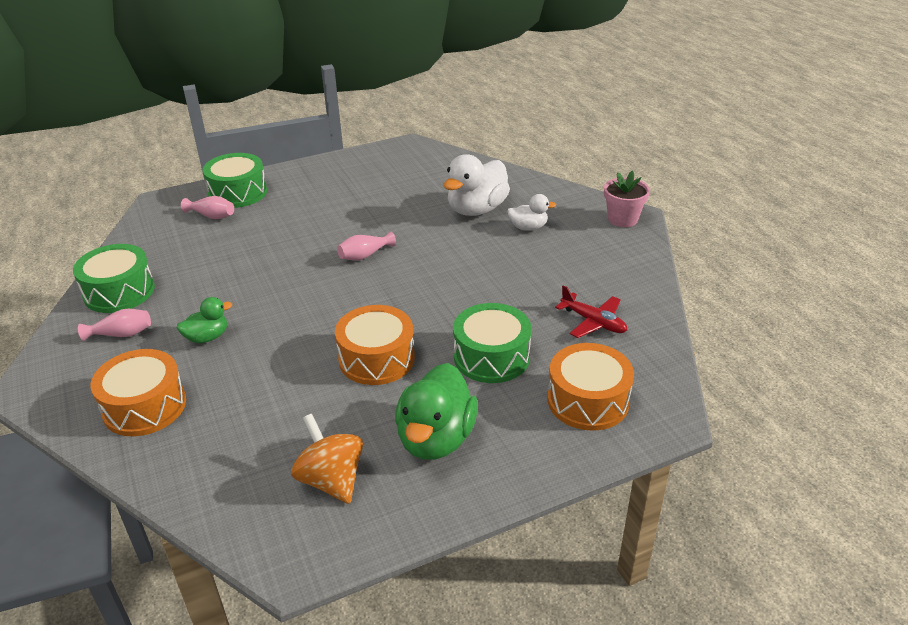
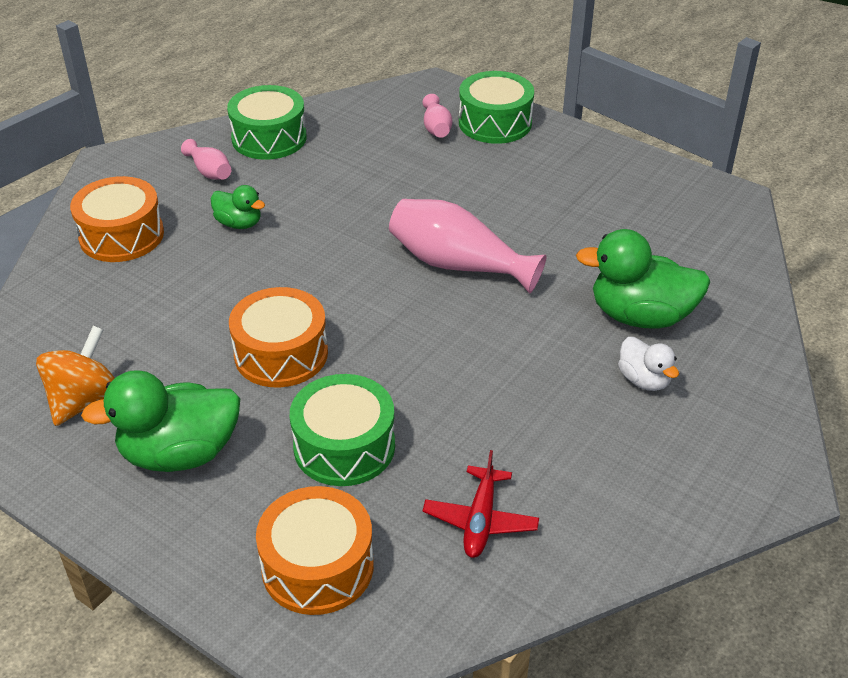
camera: 60 degrees right, 5 degrees up
(365, 255) = (458, 265): pink vase -> pink vase, size x1.98
(476, 209) = (640, 316): white duck -> green duck
(622, 219) = (760, 472): pink flower pot -> none

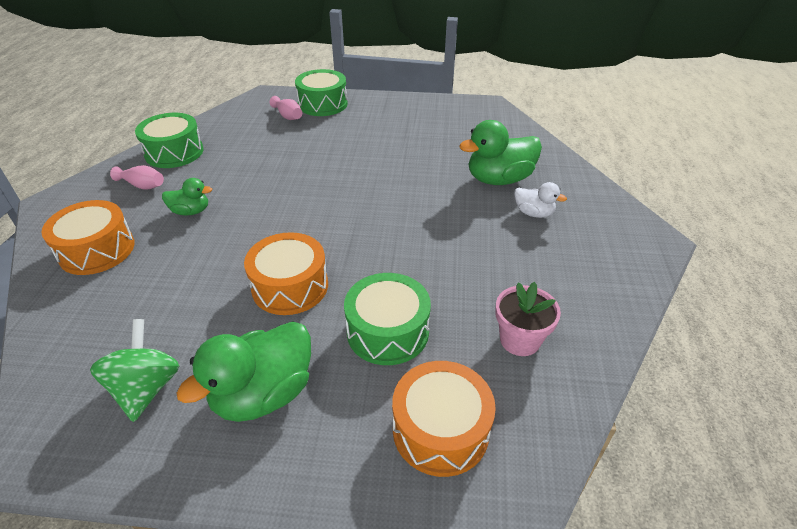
camera: 30 degrees left, 0 degrees up
(84, 400) = (146, 388): orange spinning top -> green spinning top
(458, 265) = (367, 187): pink vase -> none
(480, 520) = (520, 340): red plane -> pink flower pot

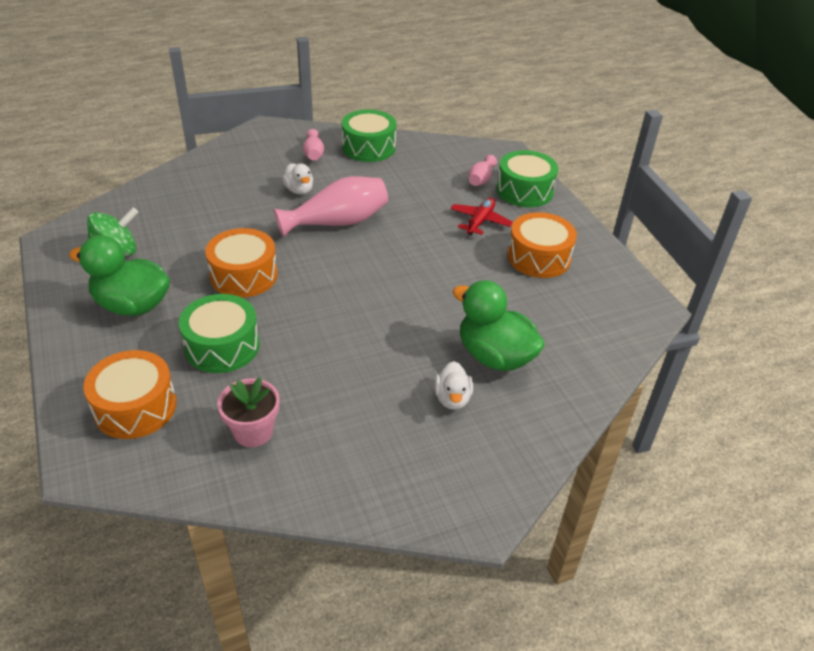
camera: 60 degrees right, 0 degrees up
(97, 250) = (228, 171): orange drum -> orange drum (538, 257)
(191, 211) = (299, 190): green duck -> white duck
(267, 203) = (337, 222): none -> pink vase
(340, 134) = (480, 221): none -> red plane

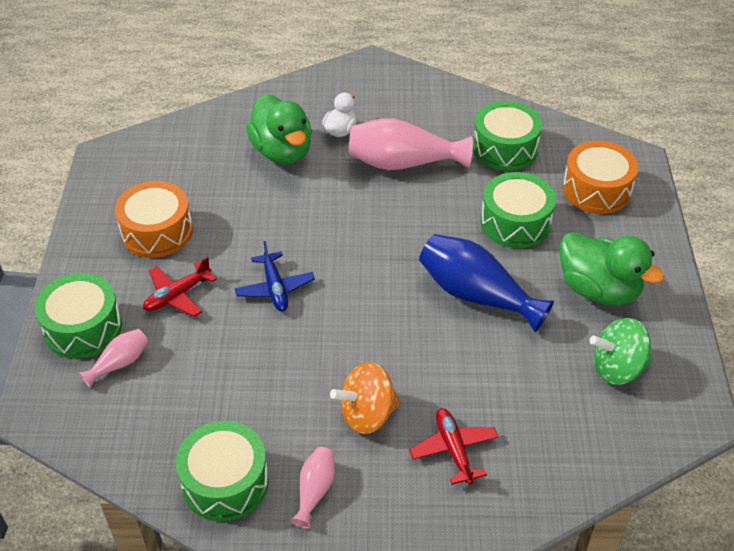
camera: 155 degrees left, 5 degrees up
(234, 186) = (453, 449): none -> red plane
(244, 275) = (476, 295): orange drum -> blue vase
(253, 431) = (505, 148): pink flower pot -> green drum
(299, 190) = (367, 414): white duck -> orange spinning top
(337, 222) = (343, 342): pink vase -> pink vase (403, 163)
(412, 242) = (275, 288): none -> blue plane

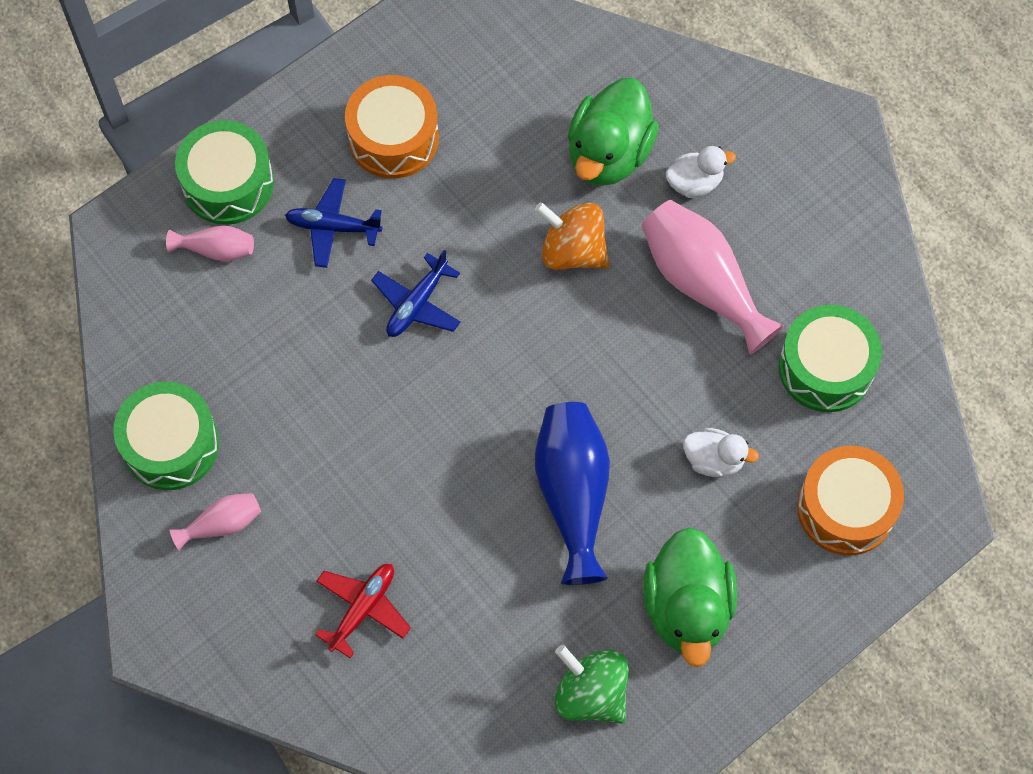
camera: 50 degrees right, 20 degrees up
(177, 295) = (333, 227): red plane -> blue plane
(367, 414) = (339, 505): orange spinning top -> orange spinning top (572, 251)
(515, 222) = (714, 460): green drum -> white duck

